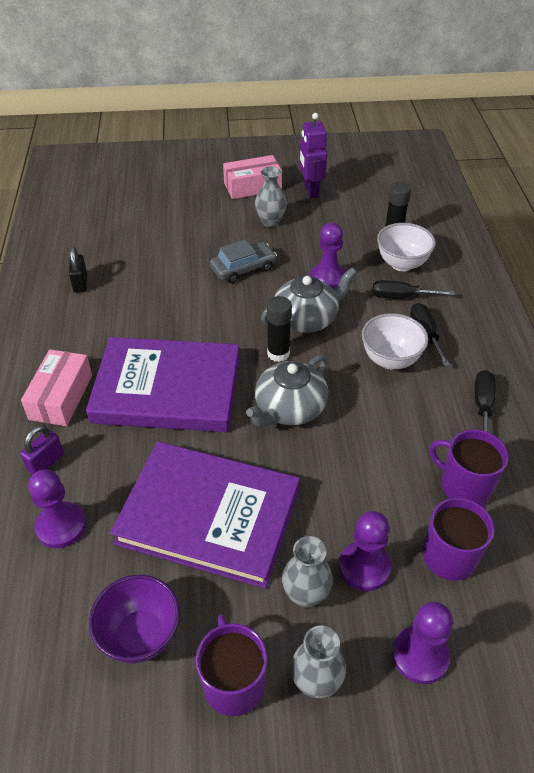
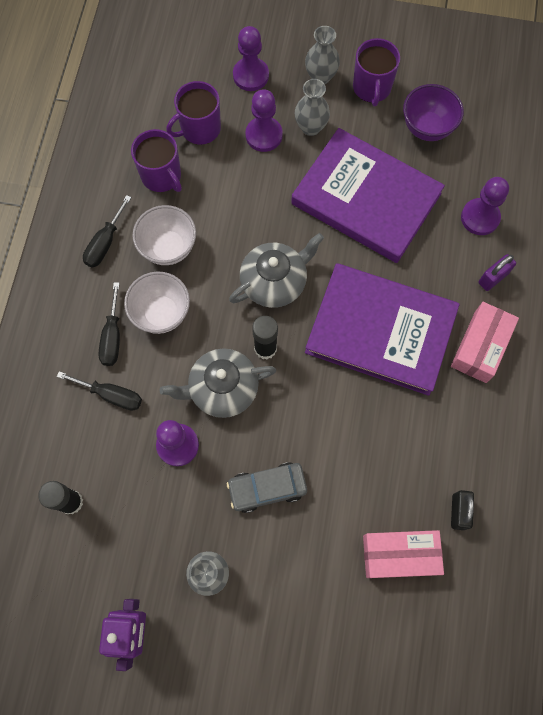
camera: 165 degrees left, 25 degrees up
(252, 186) = (210, 665): pink box -> pink box (399, 555)
(402, 264) = (85, 448): white bowl -> white bowl (168, 248)

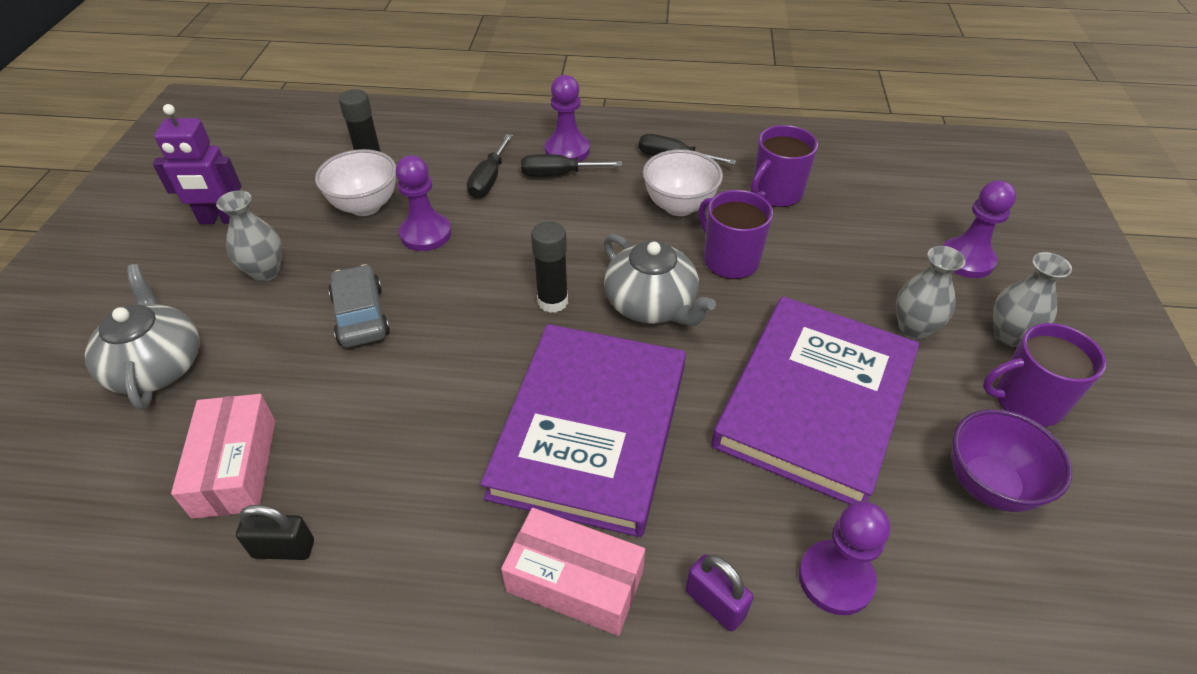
camera: 85 degrees right, 25 degrees down
(161, 313) = (591, 208): white bowl -> white bowl (365, 206)
(199, 129) = (857, 219): purple mug -> purple mug (729, 260)
(222, 388) = (496, 265): grey teapot -> grey teapot (157, 366)
(264, 135) = (876, 279): purple pawn -> purple pawn (567, 150)

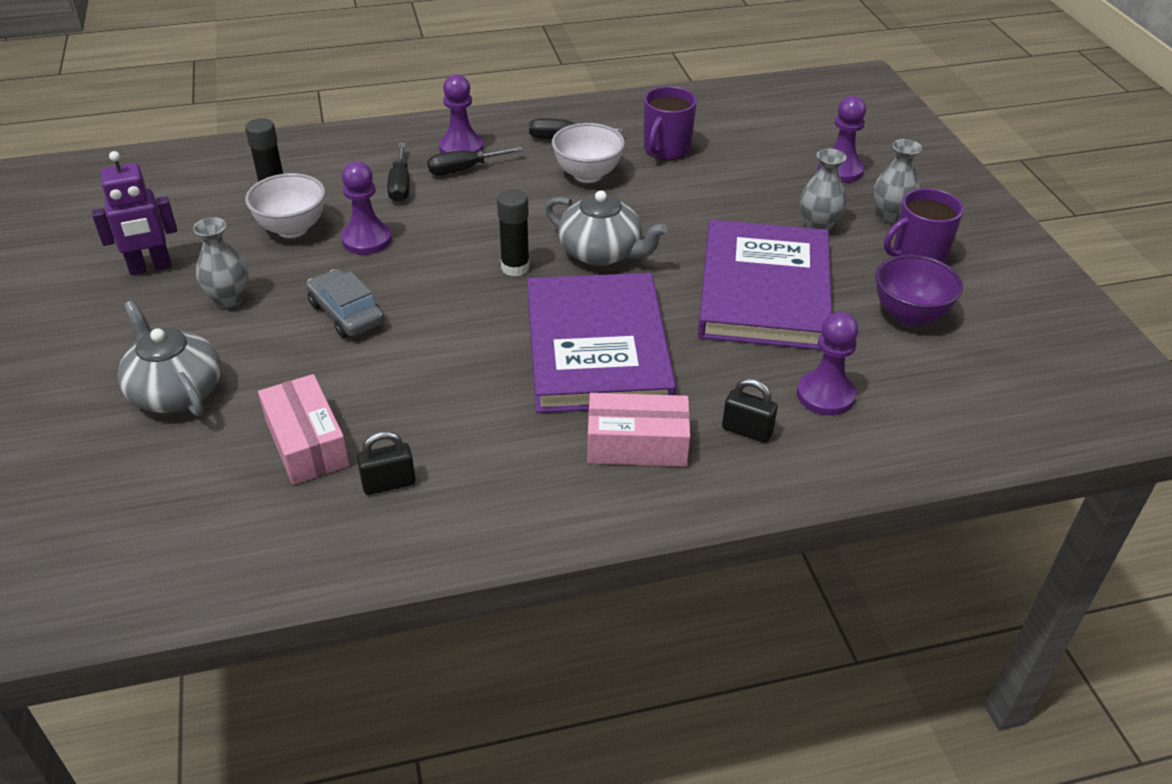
camera: 20 degrees left, 5 degrees down
(715, 603) = (747, 431): purple padlock -> black padlock
(729, 260) = (651, 207): purple mug -> none

